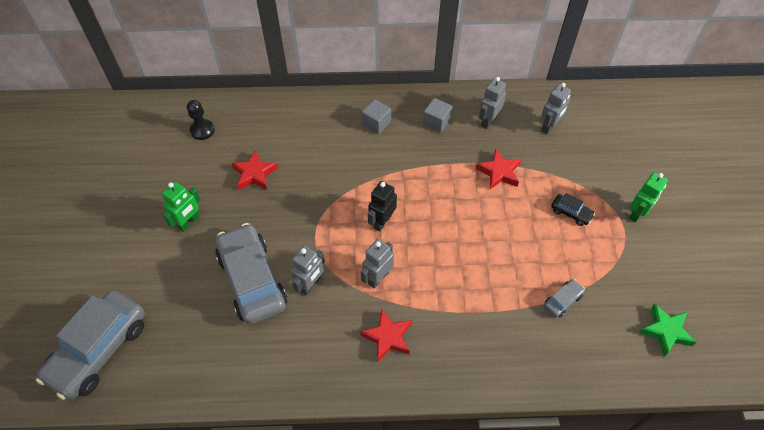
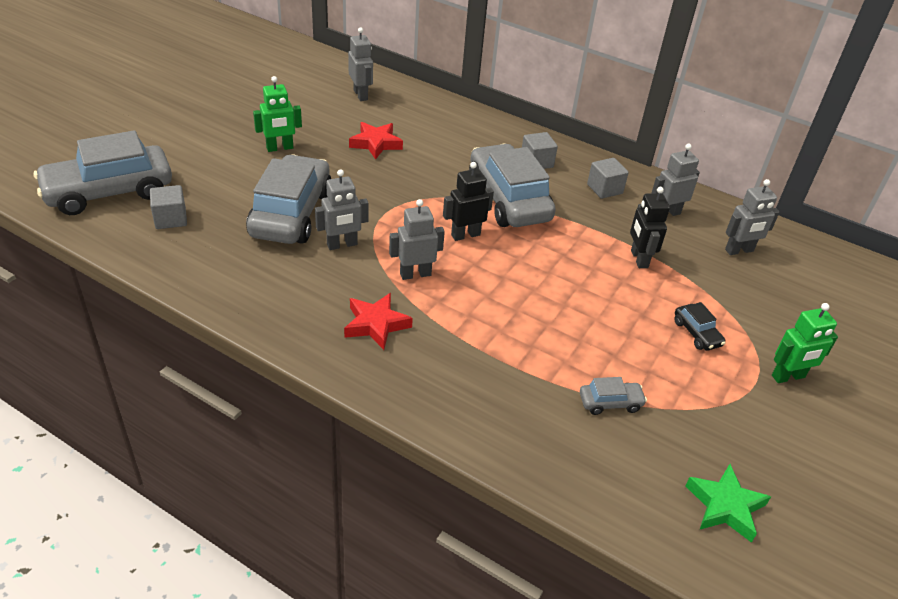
camera: 30 degrees right, 15 degrees down
(170, 343) = (171, 219): none -> grey cube
(202, 130) = (361, 95): black pawn -> grey robot
(384, 171) = (508, 199): none -> grey car
(499, 172) = (639, 259): red star -> black robot

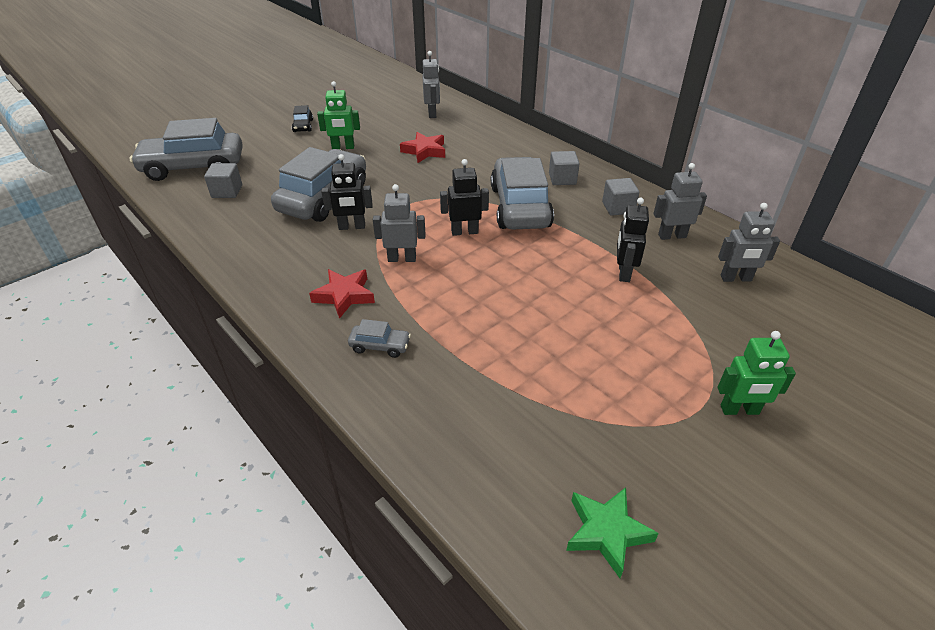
camera: 20 degrees right, 0 degrees up
(342, 245) = (352, 227): grey robot -> black robot
(610, 403) = (530, 402): grey car -> grey car (380, 346)
(696, 333) = (653, 350): black car -> black car (303, 126)

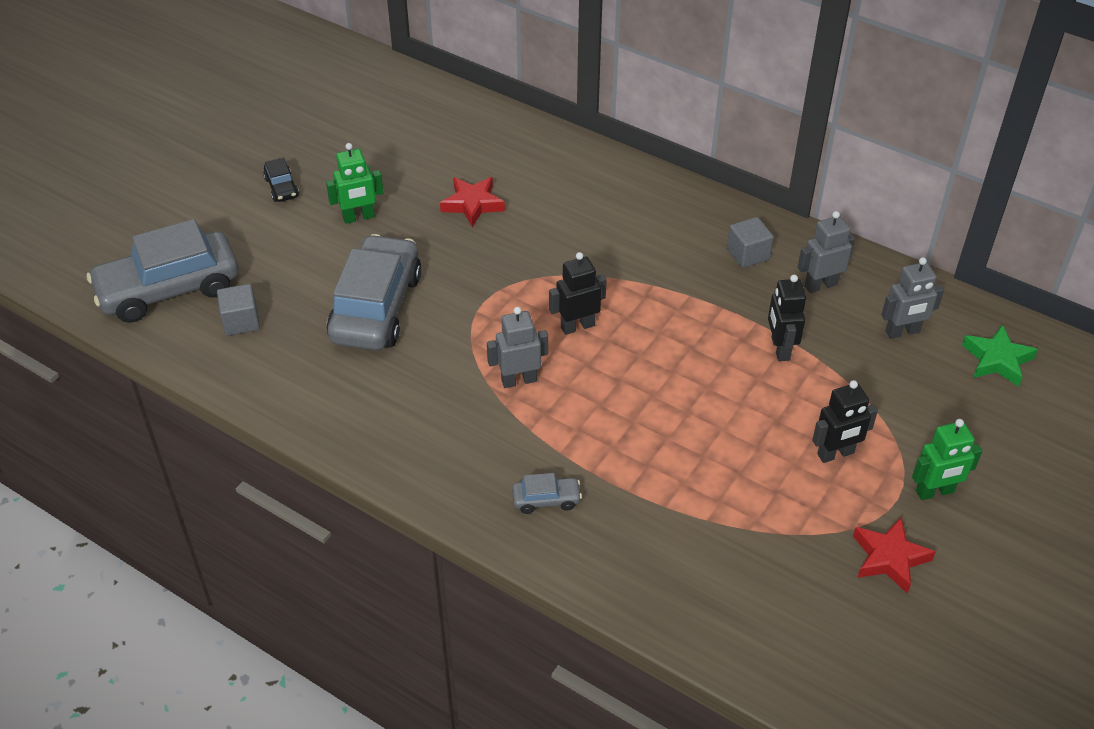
camera: 15 degrees left, 5 degrees up
(344, 296) = (475, 445): red star -> red star (889, 558)
(352, 227) = (435, 346): black robot -> black robot (835, 454)
(432, 113) = (453, 133): grey robot -> none
(520, 207) = (630, 275): grey car -> none
(562, 179) = (667, 220): grey cube -> none
(606, 532) = (841, 641): green star -> green star (997, 360)

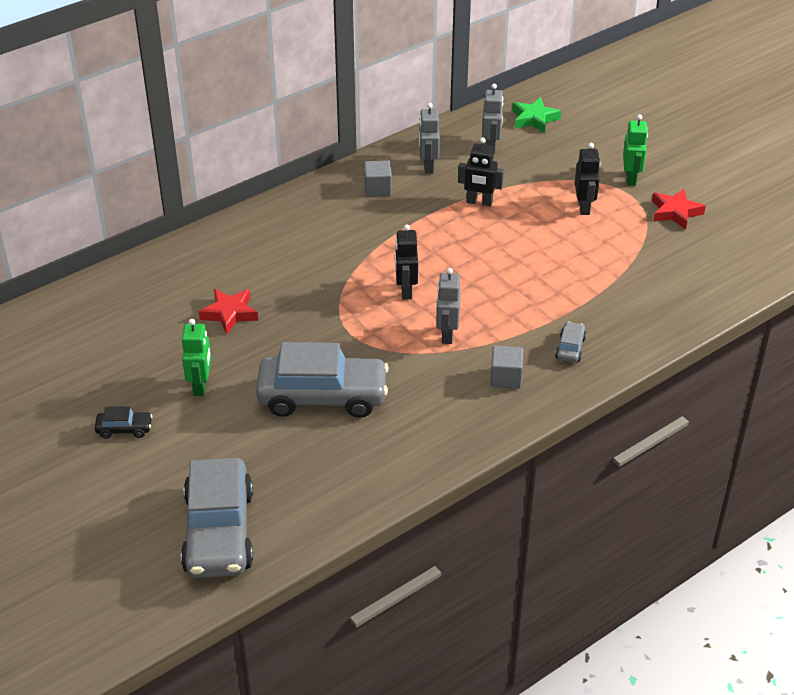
camera: 70 degrees left, 5 degrees down
(241, 321) = (291, 486): grey cube -> grey cube (506, 378)
(376, 307) = (323, 397): grey car -> grey car turned 150 degrees clockwise

